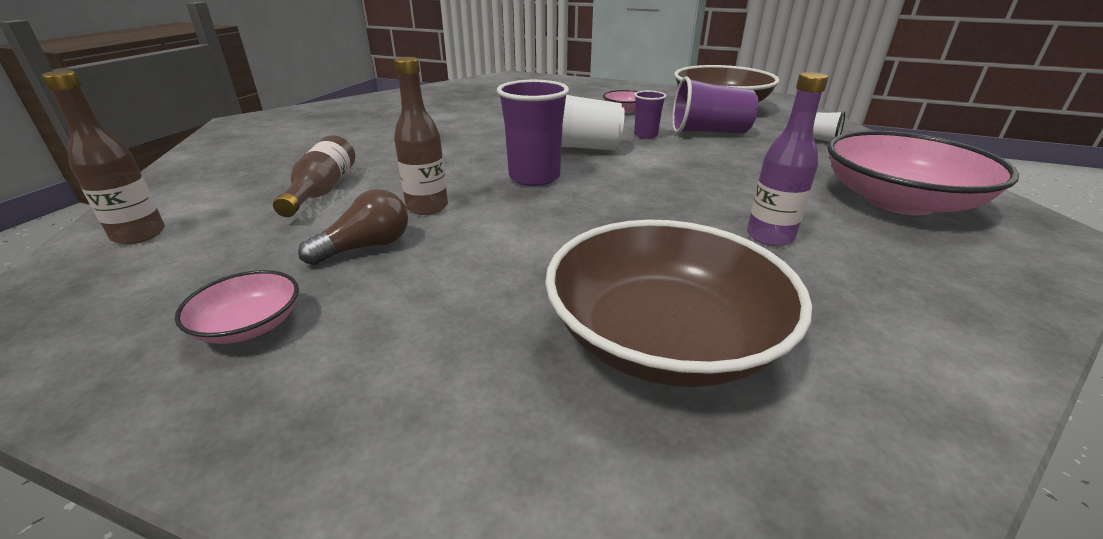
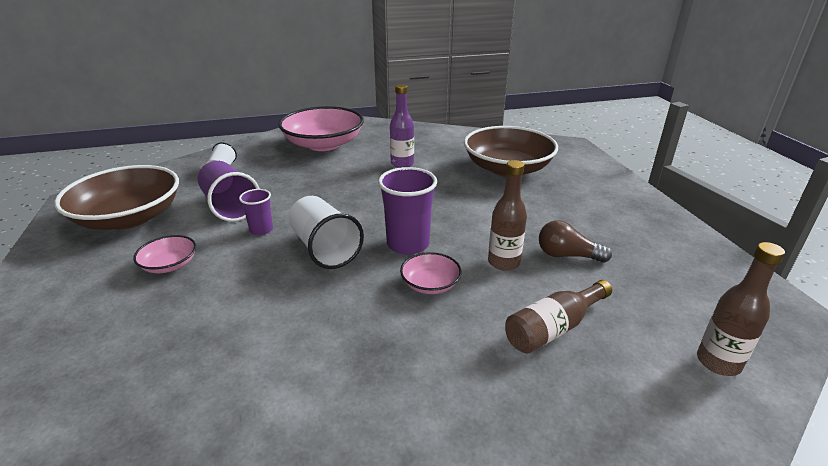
camera: 125 degrees left, 0 degrees up
(249, 325) = (648, 245): pink bowl -> pink bowl (430, 284)

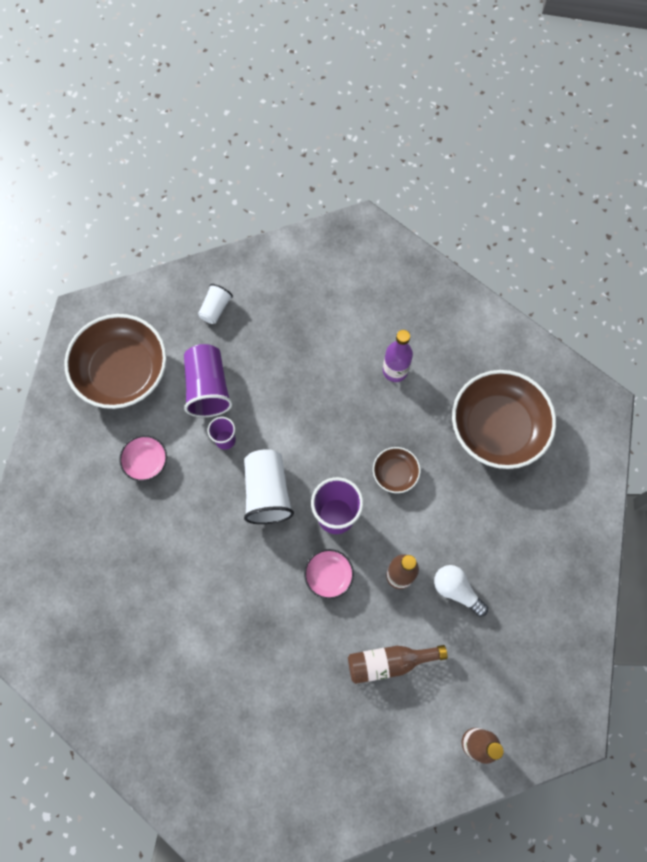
camera: 25 degrees right, 40 degrees up
(323, 144) = (332, 290): pink bowl -> none
(445, 207) = (395, 473): none -> brown bowl
(567, 255) = (456, 590): brown light bulb -> white light bulb

